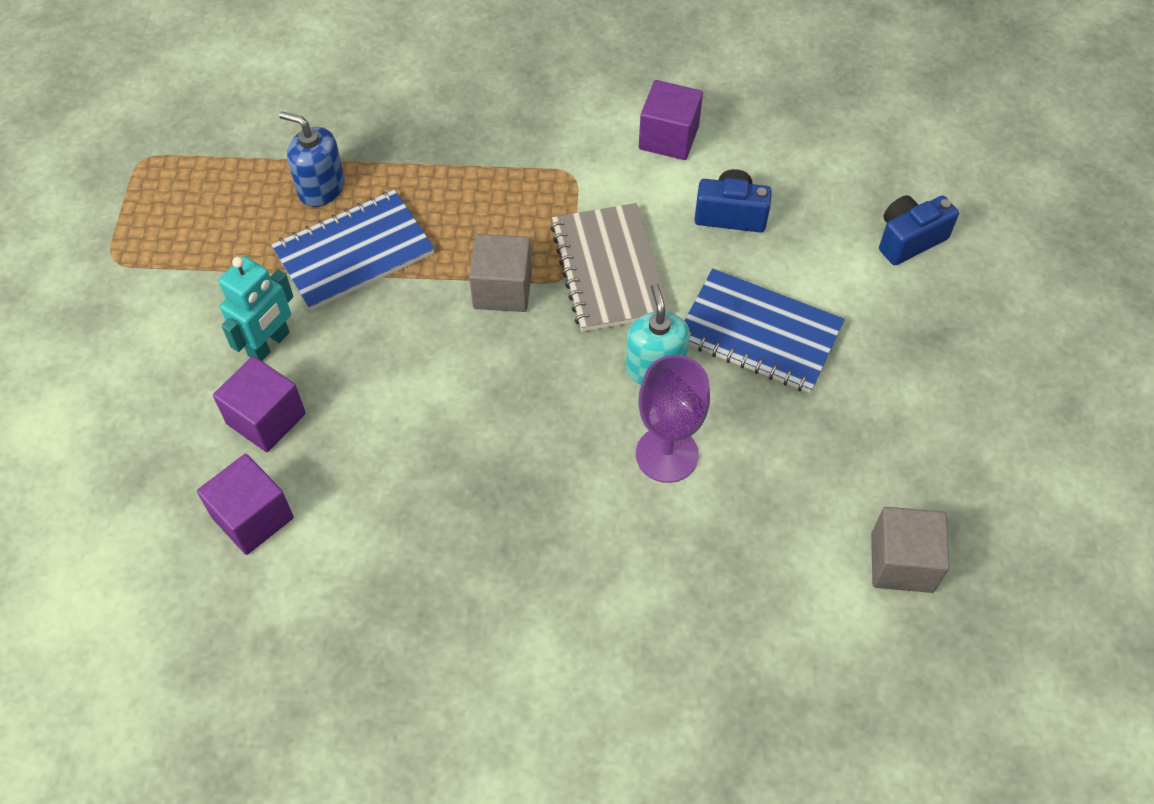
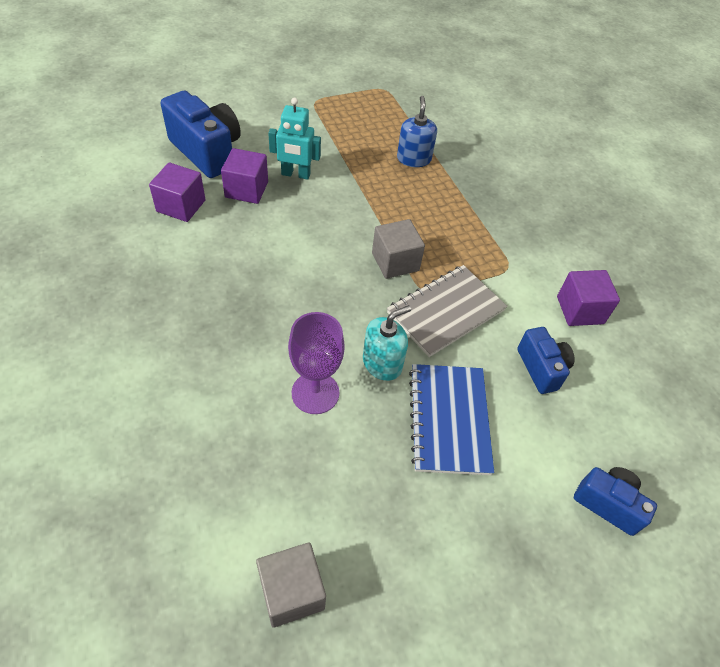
camera: 60 degrees right, 5 degrees down
(146, 447) = (207, 152): none -> blue camera
(354, 253) = (378, 187): blue notebook -> none

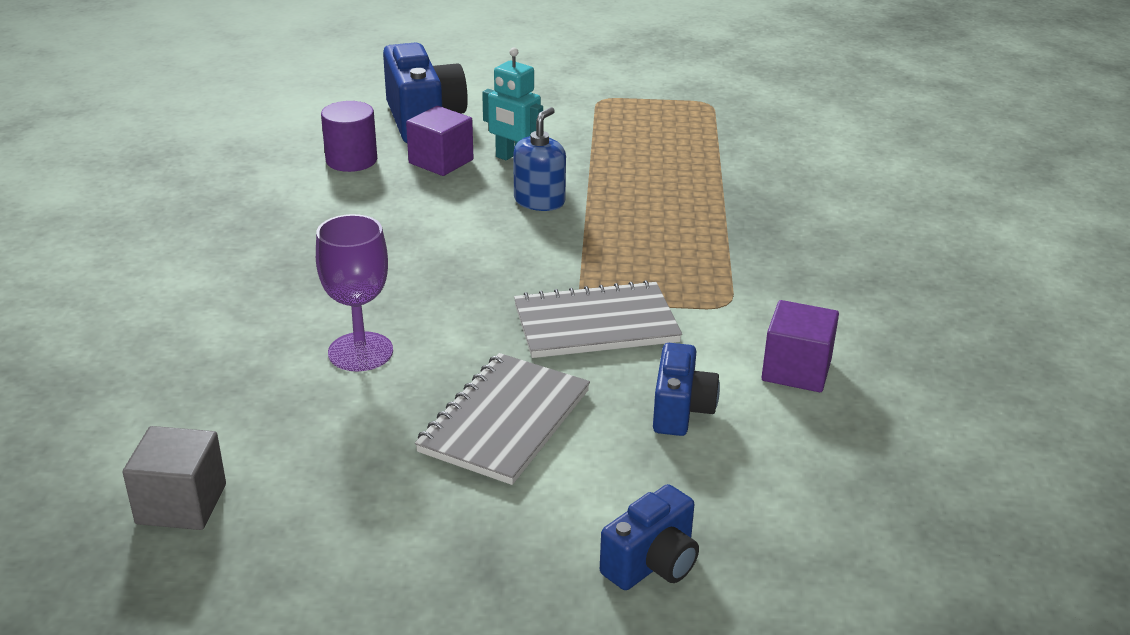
camera: 30 degrees right, 20 degrees down
(181, 206) = (351, 160): purple cube -> purple cylinder
(382, 363) = (466, 348): turquoise soap dispenser -> none
(395, 262) = (570, 263): grey cube -> none
(414, 159) = (687, 175): blue soap dispenser -> blue soap dispenser (539, 201)
(449, 420) = (505, 421): blue notebook -> grey notebook
(608, 504) = (652, 564): blue camera -> blue camera turned 75 degrees clockwise

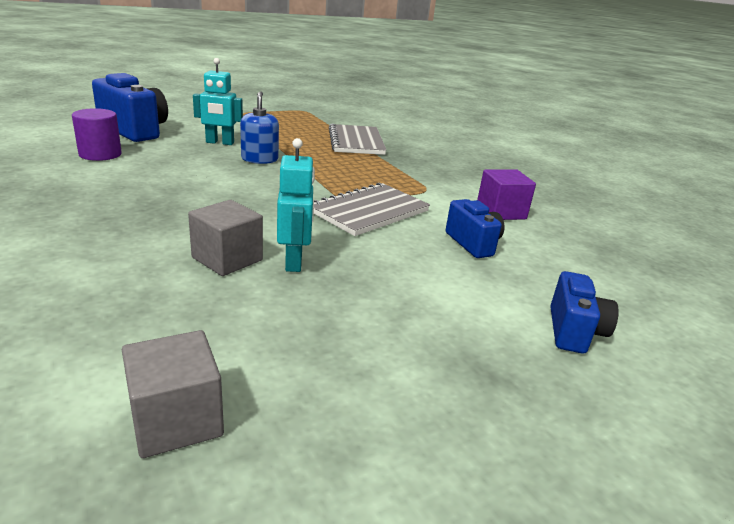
camera: 35 degrees left, 5 degrees down
(360, 352) = (227, 259): purple goblet -> grey cube
(427, 375) = (294, 261): none -> turquoise robot
(441, 161) = (170, 148): purple cube -> none
(505, 421) = (381, 275): grey notebook -> grey notebook (356, 142)

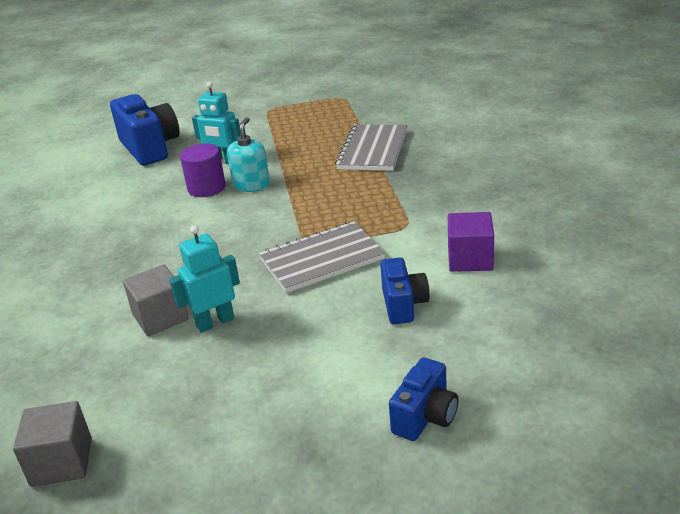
camera: 25 degrees right, 5 degrees up
(100, 154) = (107, 185): purple cylinder -> purple cylinder (206, 188)
(259, 159) = (251, 185): blue soap dispenser -> turquoise soap dispenser
(294, 261) = (215, 322): turquoise robot -> turquoise robot turned 135 degrees counterclockwise

